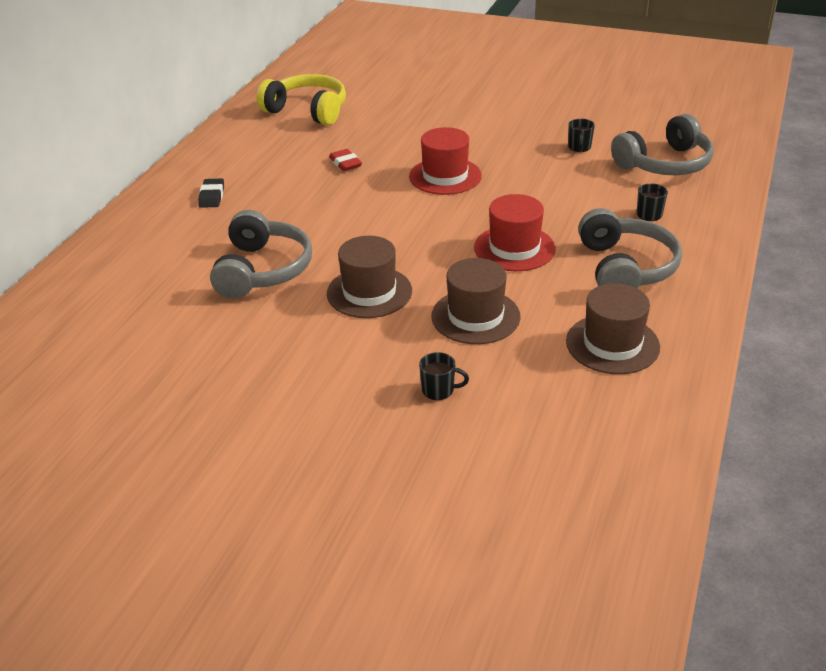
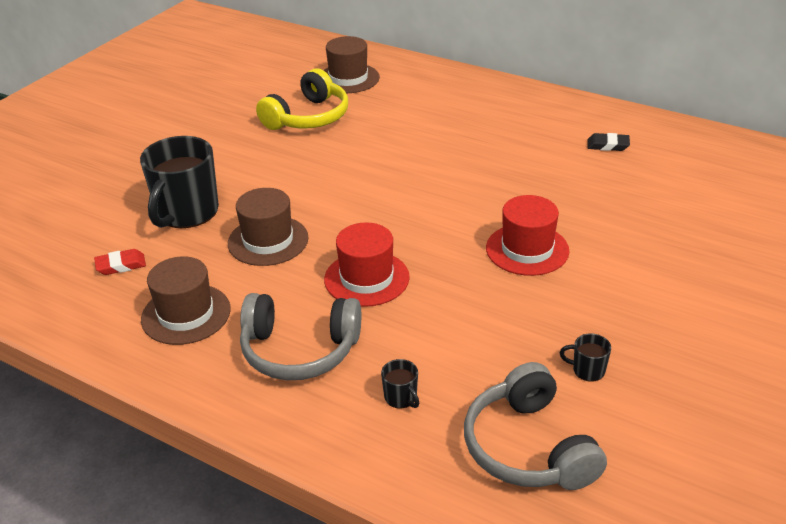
camera: 100 degrees right, 0 degrees up
(212, 196) = (513, 117): black eraser -> black eraser (607, 145)
(262, 270) = (385, 140): grey headphones -> none
(307, 111) = (696, 168): yellow headphones -> yellow headphones (308, 117)
(345, 163) = (566, 187): red eraser -> red eraser (121, 265)
(369, 292) = (330, 189): brown hat -> brown hat (348, 78)
(439, 390) = (186, 213): black mug -> black mug, size x2.44

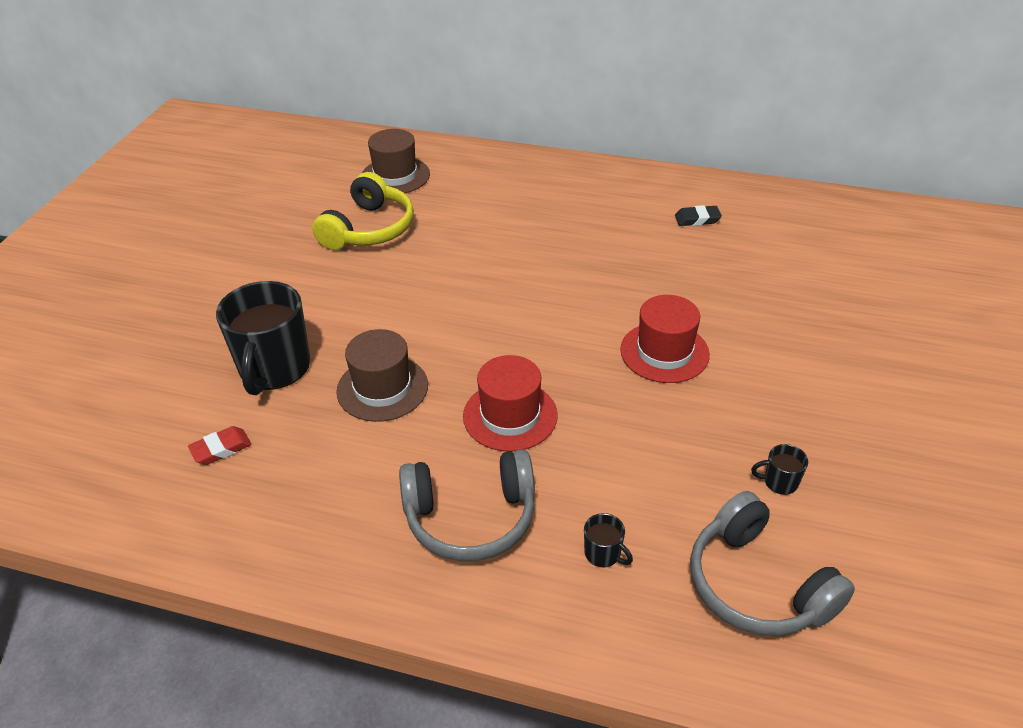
camera: 15 degrees left, 5 degrees up
(186, 314) = (323, 497): brown hat -> none

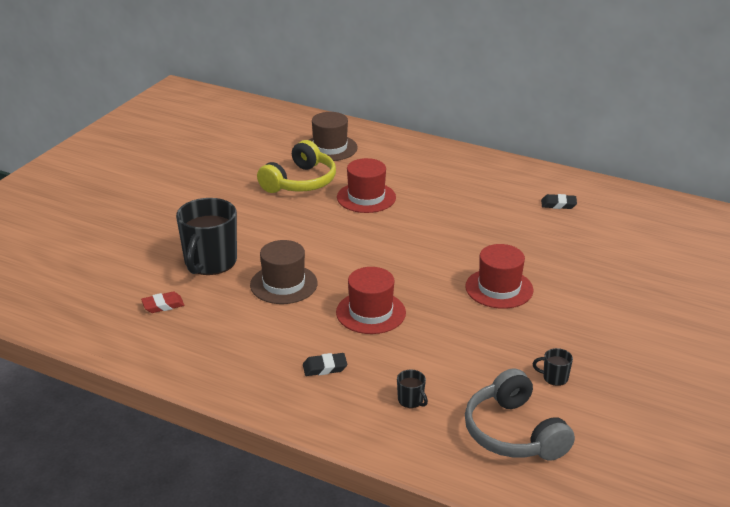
camera: 10 degrees right, 10 degrees down
(458, 240) = (366, 197): none -> red hat
(470, 517) = (325, 367): grey headphones -> black eraser

